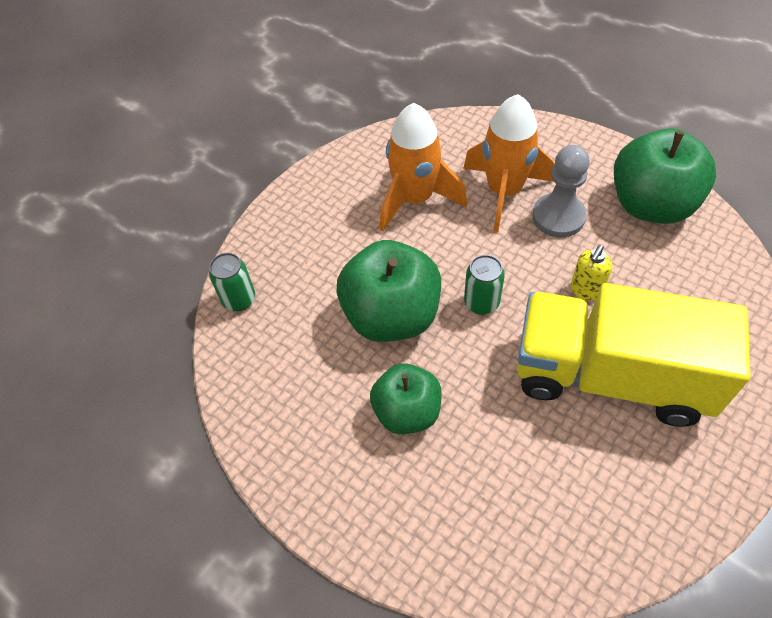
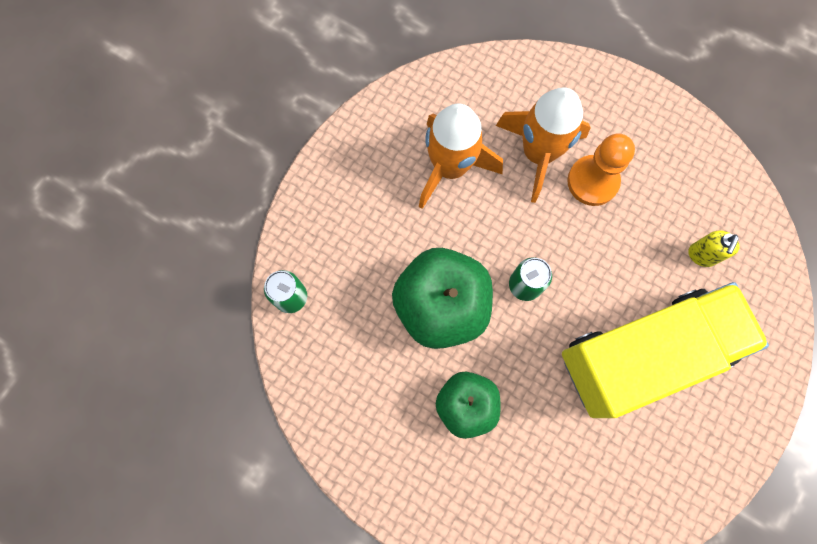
camera: 10 degrees left, 20 degrees up
(558, 217) = (592, 181): grey pawn -> orange pawn
(585, 290) = (620, 265): yellow soap dispenser -> yellow soap dispenser (701, 255)
(610, 376) = (644, 355): yellow truck -> yellow truck turned 150 degrees clockwise
(651, 205) = (681, 162): green apple -> none

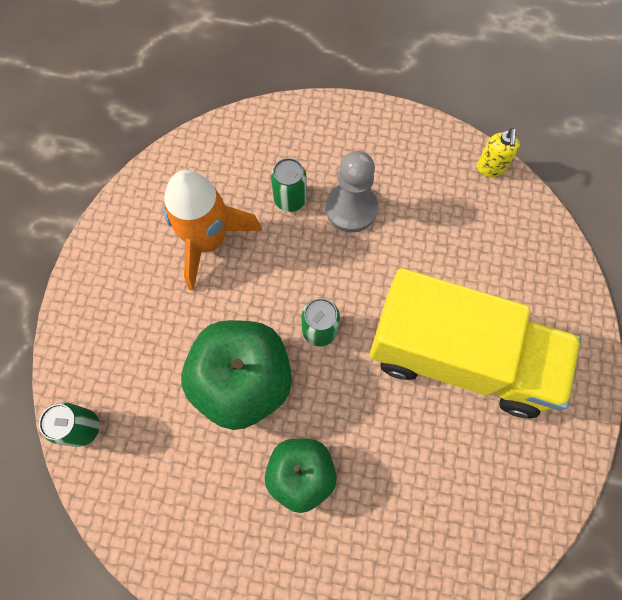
camera: 20 degrees left, 5 degrees down
(538, 153) = (290, 199): orange rocket -> green can
(592, 181) = (351, 209): orange pawn -> grey pawn
(644, 355) = (458, 357): yellow truck -> yellow truck turned 60 degrees clockwise
(701, 255) = (477, 243): yellow soap dispenser -> yellow soap dispenser (490, 168)

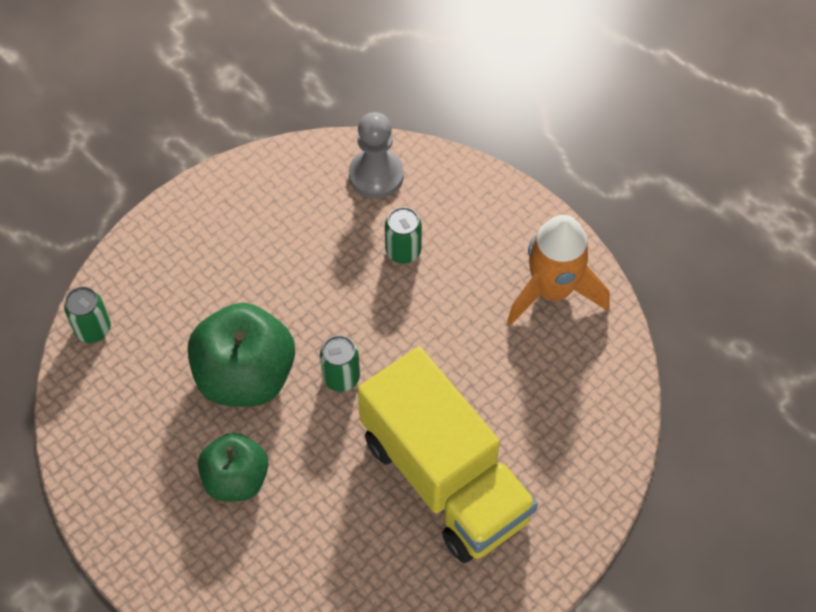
camera: 35 degrees right, 10 degrees down
(209, 241) = (305, 243): orange rocket -> orange rocket (552, 290)
(351, 209) = (452, 292): grey pawn -> grey pawn (376, 175)
(490, 168) = (614, 336): yellow soap dispenser -> none

